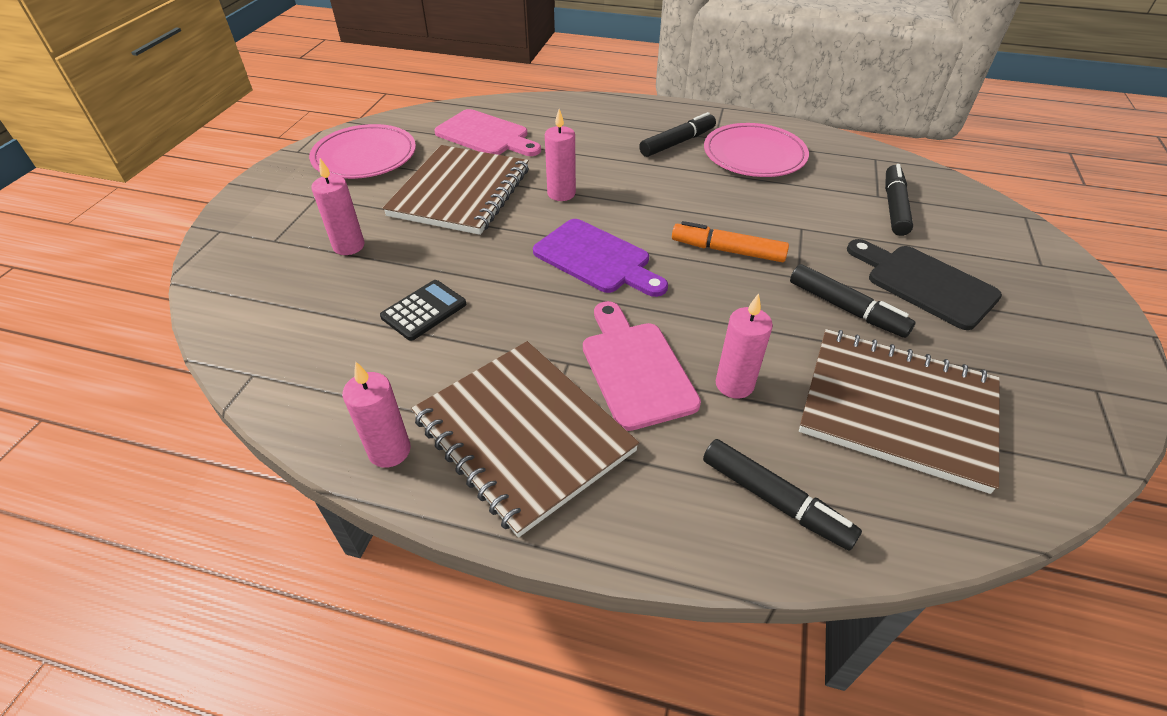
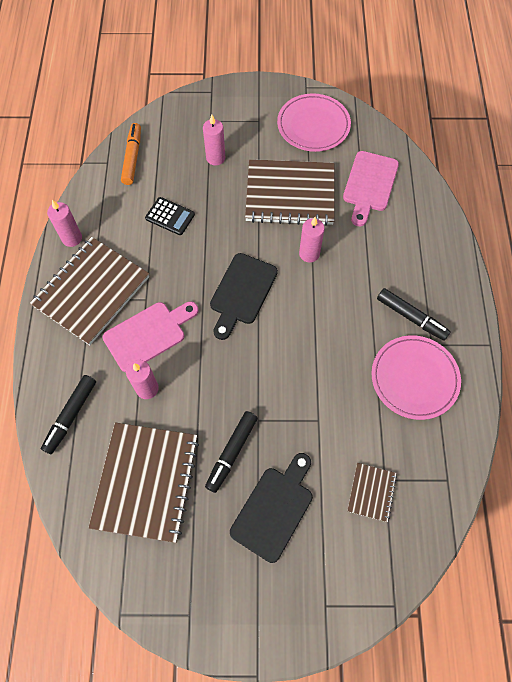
camera: 75 degrees right, 20 degrees up
(596, 258) = (242, 292): purple cutting board -> black cutting board
(728, 251) = (274, 372): orange marker -> orange marker (132, 158)
(894, 207) = (371, 492): black marker -> brown notebook

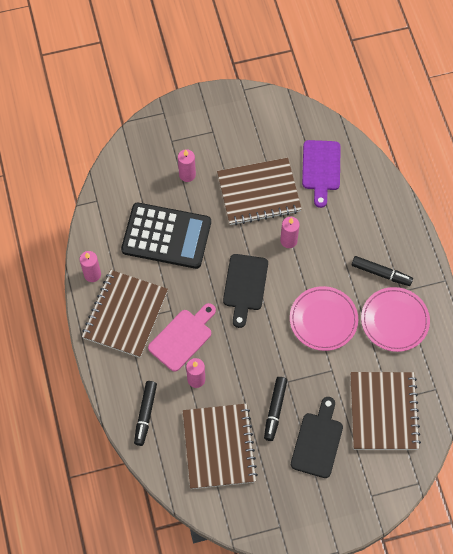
camera: 15 degrees left, 0 degrees up
(132, 158) = (117, 191): orange marker -> none
(170, 216) = (166, 236): black calculator -> black calculator, size x2.27
(313, 125) = (260, 125): pink plate -> pink plate (323, 320)
(369, 185) = (321, 169): pink cutting board -> purple cutting board
(371, 492) = (383, 411): brown notebook -> brown notebook, size x2.15

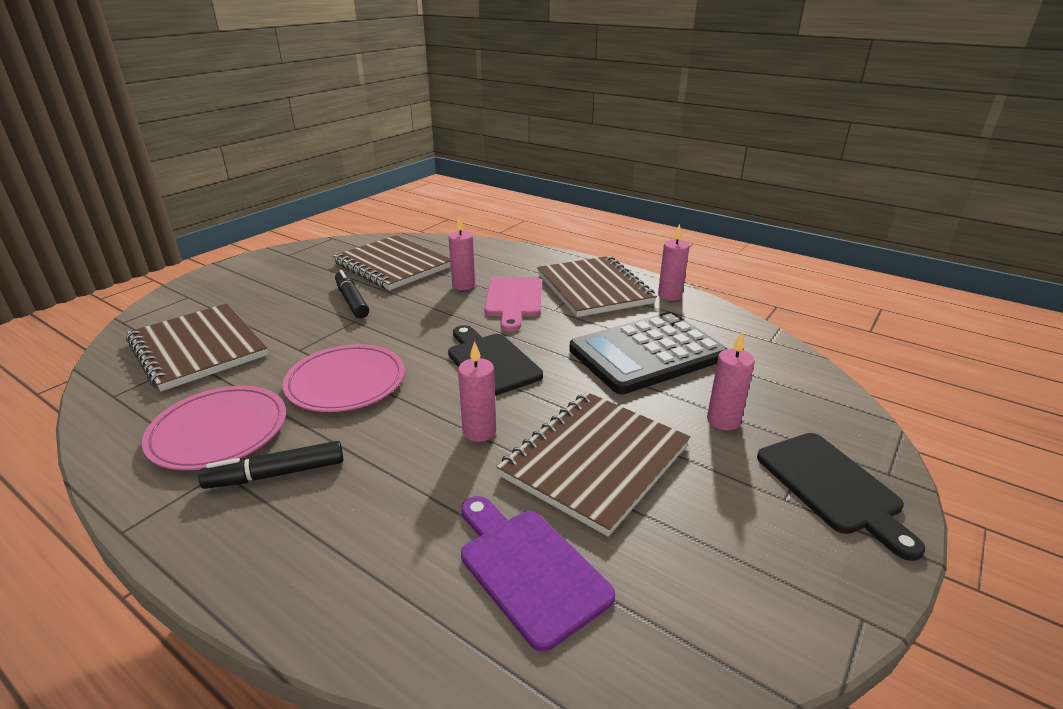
camera: 140 degrees right, 35 degrees down
(145, 414) = (487, 255): black marker -> none
(317, 441) = (280, 302): black cutting board -> black cutting board (832, 487)

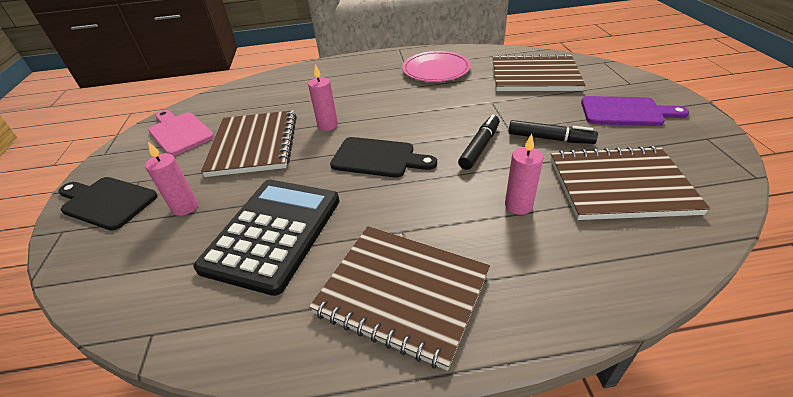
camera: 140 degrees right, 10 degrees up
(277, 474) = (384, 75): black marker -> black marker (479, 147)
(346, 382) = (431, 106): pink plate -> none
(514, 300) = (450, 219): pink cutting board -> pink cutting board (179, 132)
(528, 569) = (251, 104): purple cutting board -> purple cutting board (626, 112)
(670, 295) = (306, 347): pink candle -> none

